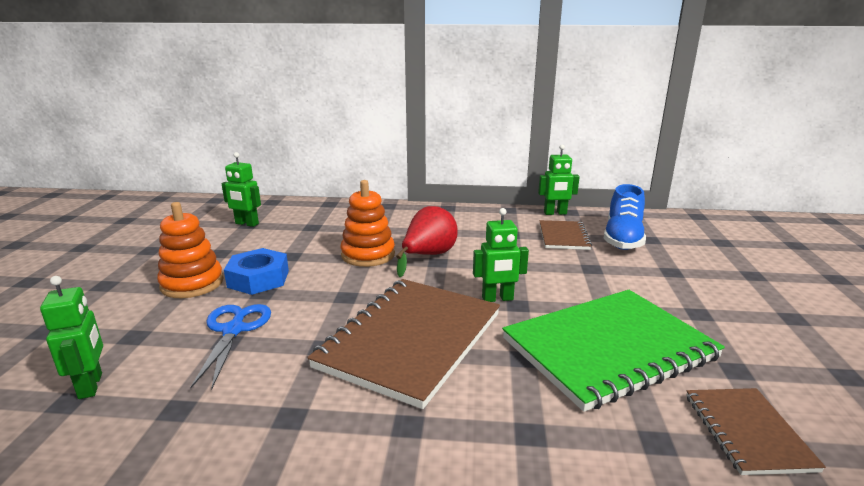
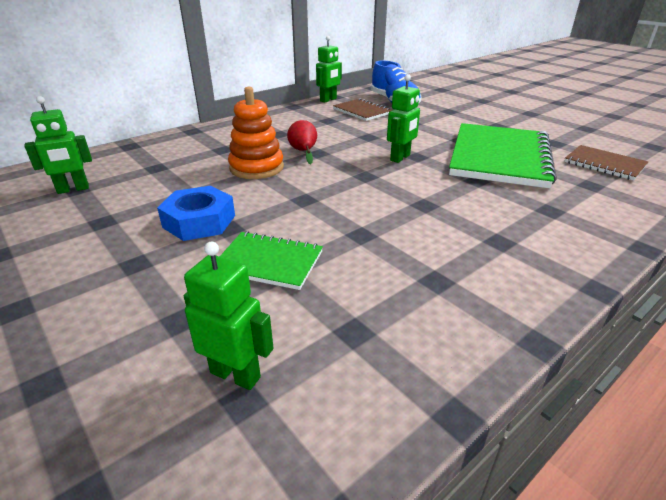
camera: 45 degrees left, 10 degrees up
(192, 284) = (136, 255): orange stacking toy -> none
(234, 330) = (269, 262): blue scissors -> green notebook
(411, 340) = (405, 201): brown notebook -> none
(428, 256) = (304, 152): red pear -> red pear, size x0.65

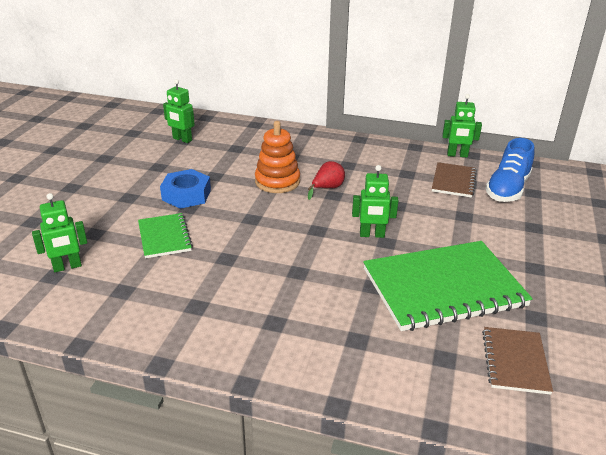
camera: 55 degrees right, 0 degrees up
(236, 374) = (67, 267): green robot -> green robot turned 75 degrees clockwise

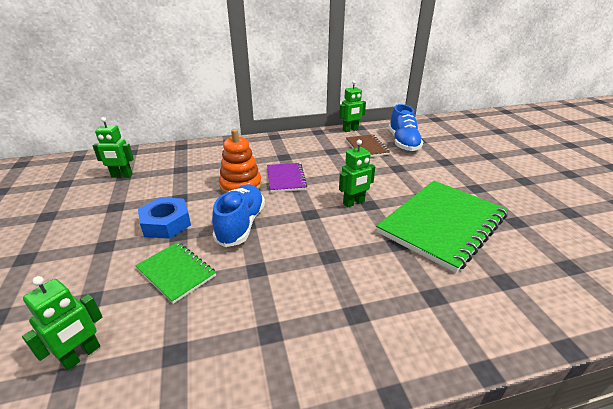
camera: 30 degrees left, 0 degrees up
(246, 217) = (241, 224): none -> blue shoe
(327, 188) = (286, 178): red pear -> purple notebook
(515, 361) = (544, 261): brown notebook -> none

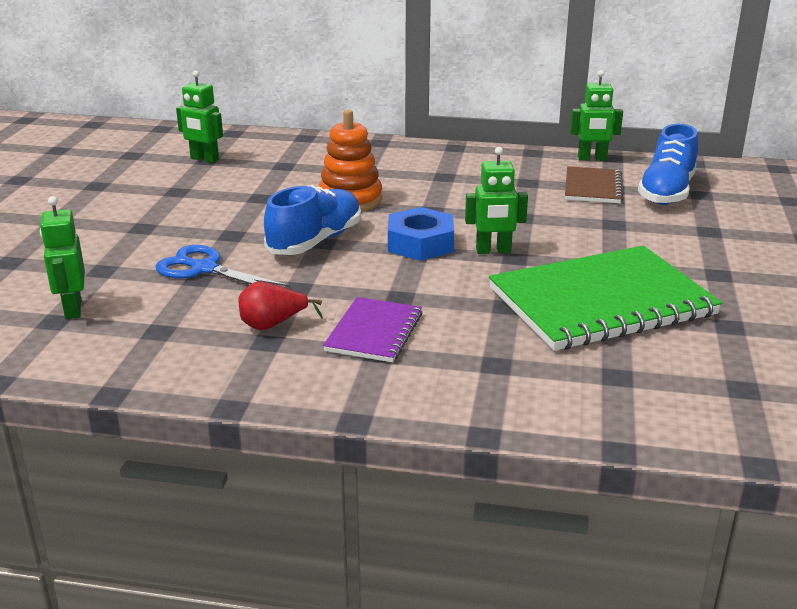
camera: 25 degrees right, 5 degrees down
(81, 355) = (72, 309): green robot -> green robot turned 105 degrees clockwise
(166, 223) = (225, 220): blue nut -> blue nut (420, 243)
(176, 272) = (204, 269): green notebook -> blue scissors
(263, 313) = (273, 325): none -> red pear
(286, 178) = (421, 203): purple notebook -> purple notebook (374, 332)

